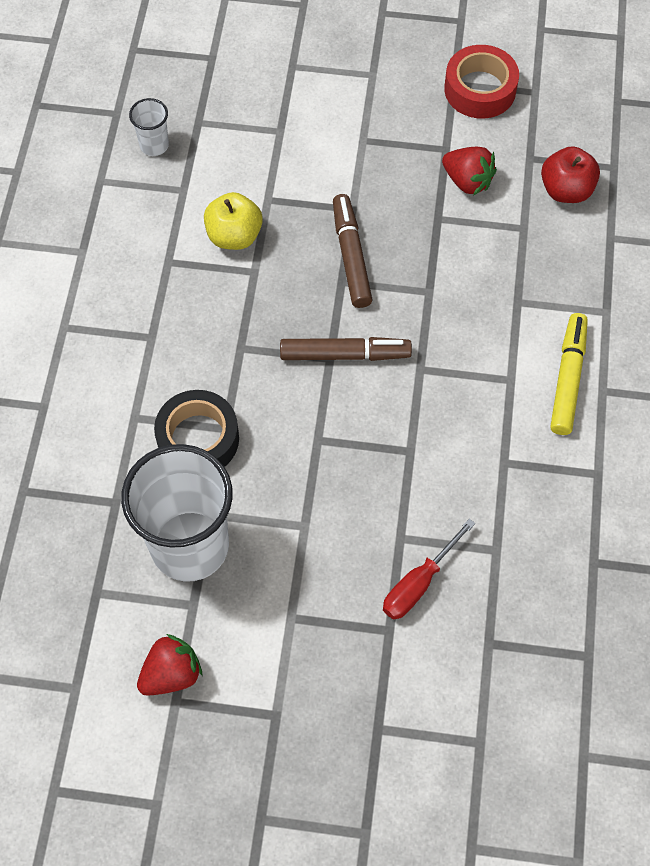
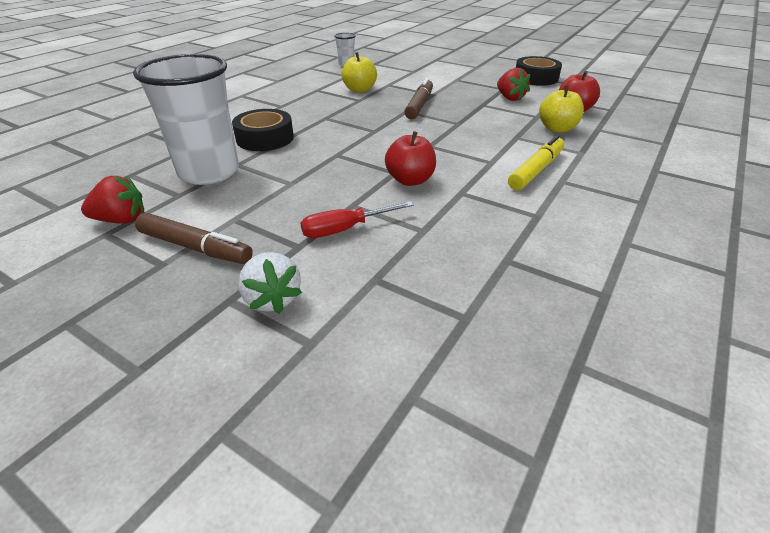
camera: 25 degrees right, 25 degrees down
(344, 354) = (384, 131): brown marker -> brown marker (195, 247)
(415, 710) = (272, 299): none -> white strawberry
(437, 461) = (410, 180): none -> red apple
(480, 89) = (536, 78): red tape -> black tape
(560, 257) = (557, 129): none -> yellow apple

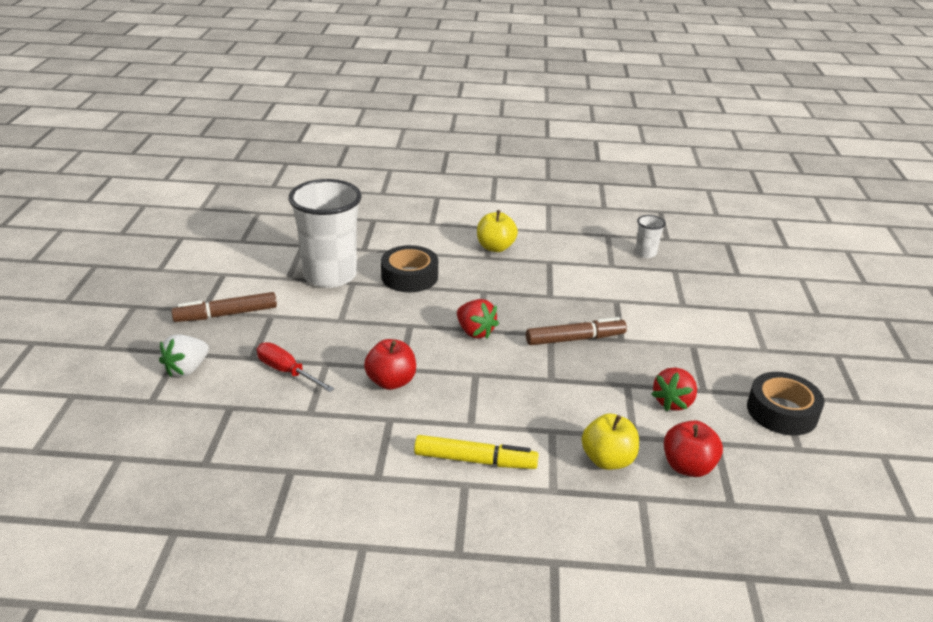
camera: 60 degrees right, 5 degrees down
(121, 220) = (242, 271): red strawberry -> red strawberry (475, 332)
(195, 247) = (227, 314): brown marker -> brown marker turned 75 degrees clockwise
(359, 89) = (578, 287): yellow apple -> yellow apple (495, 247)

